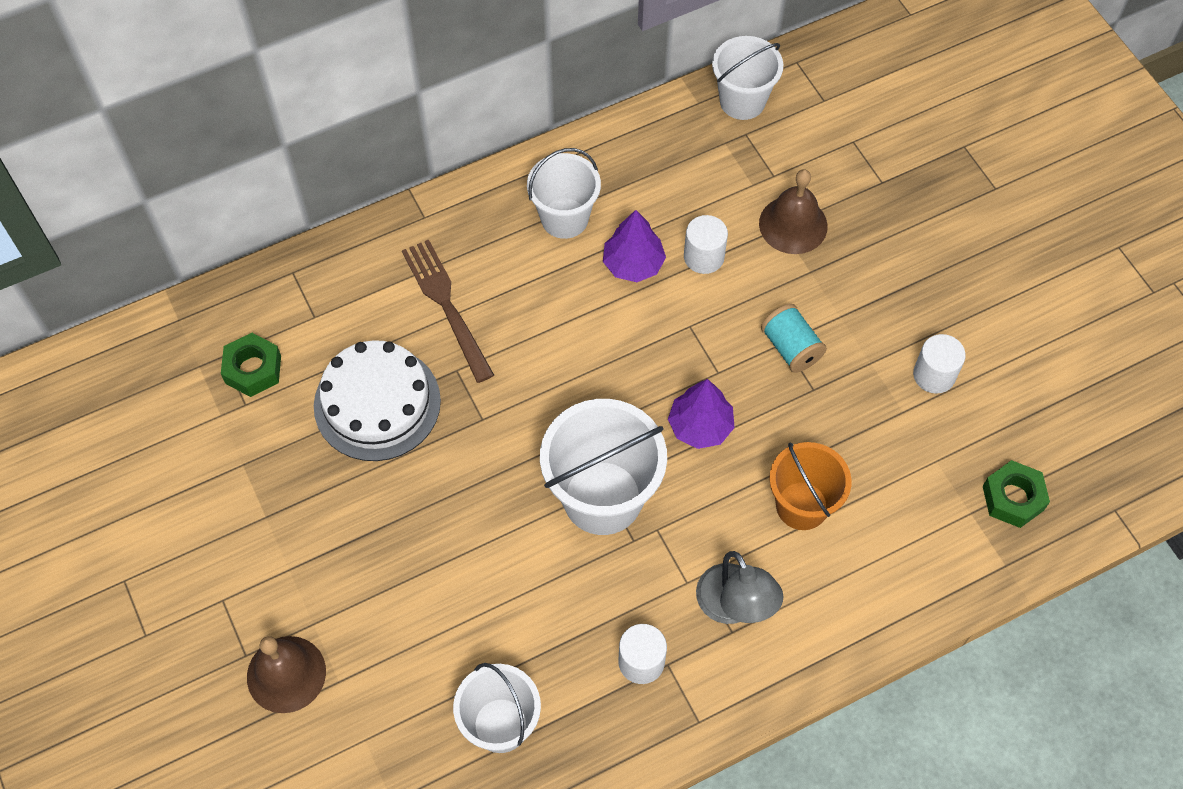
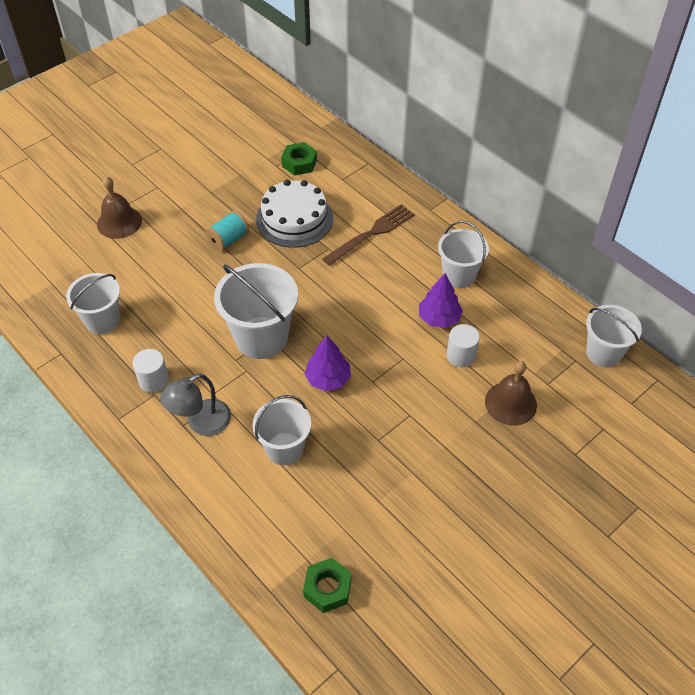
camera: 75 degrees right, 10 degrees down
(791, 348) = (407, 420): turquoise spool -> turquoise spool (228, 240)
(802, 506) = (284, 448): orange bucket -> white bucket
(934, 375) = (417, 516): white cylinder -> none

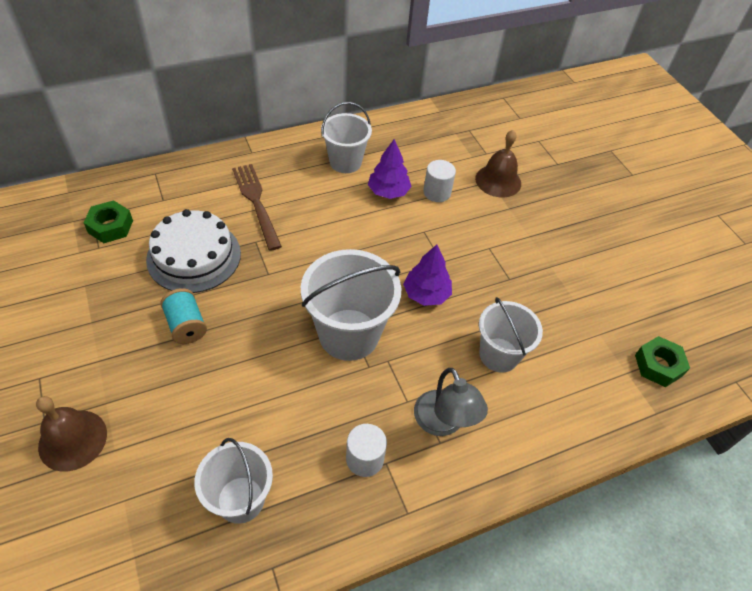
camera: 75 degrees left, 0 degrees up
(603, 353) = (468, 113): white bucket -> none

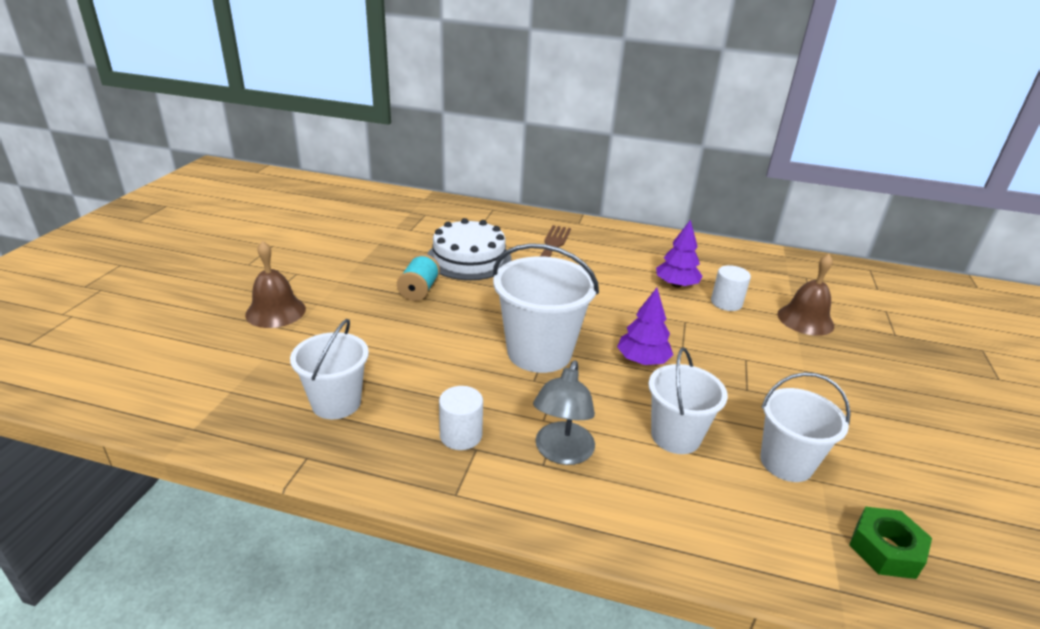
camera: 40 degrees right, 20 degrees down
(110, 226) = (431, 223): green nut -> none
(345, 162) = (654, 254): white bucket -> white bucket (786, 462)

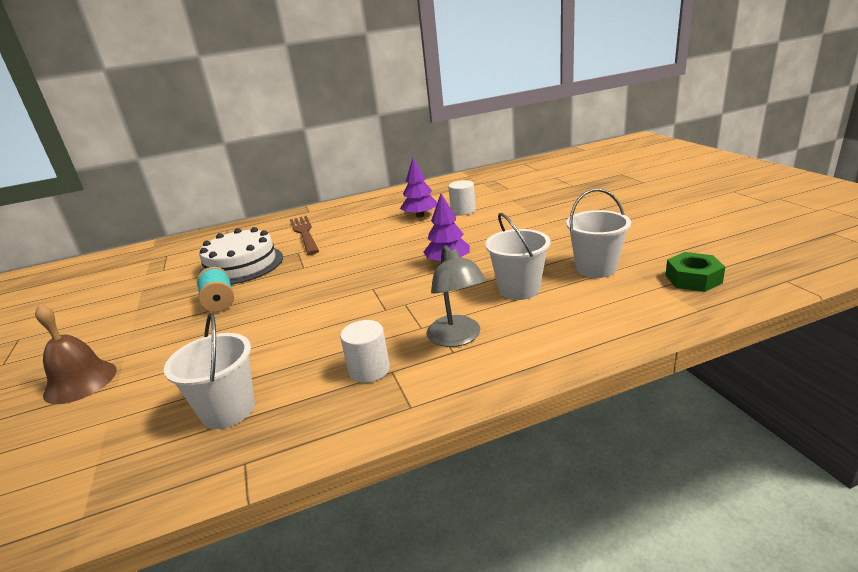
camera: 30 degrees left, 5 degrees down
(539, 352) = (369, 292): white bucket -> none
(805, 320) = (518, 199): brown bell -> none

